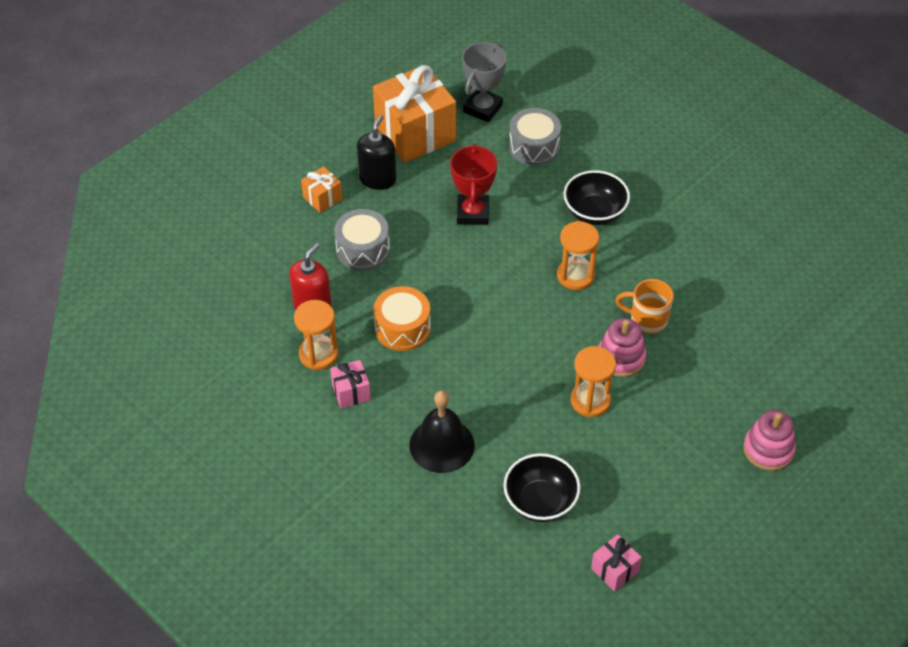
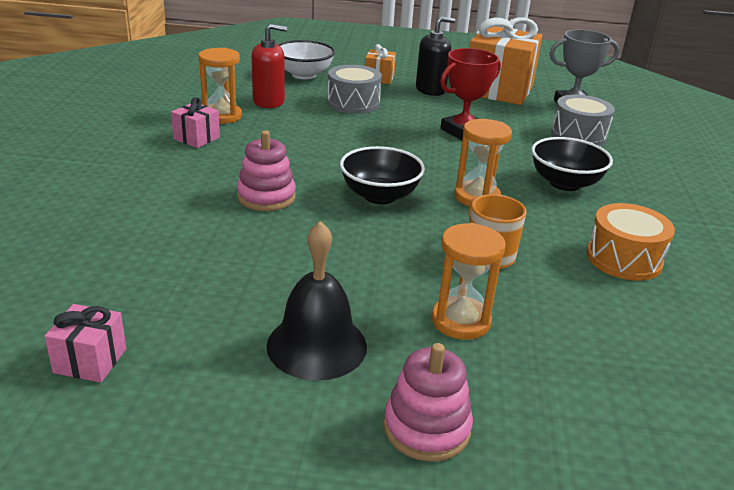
camera: 50 degrees right, 20 degrees down
(269, 248) = (304, 75): none -> white bowl
(402, 328) = (295, 139): orange drum -> orange drum (624, 259)
(441, 445) = (179, 194): black bell -> black bell (317, 345)
(540, 502) = (156, 271): black bowl -> black bowl (380, 196)
(590, 401) = (332, 256): orange hourglass -> orange hourglass (460, 321)
(621, 357) = (415, 256): pink stacking toy -> pink stacking toy (266, 197)

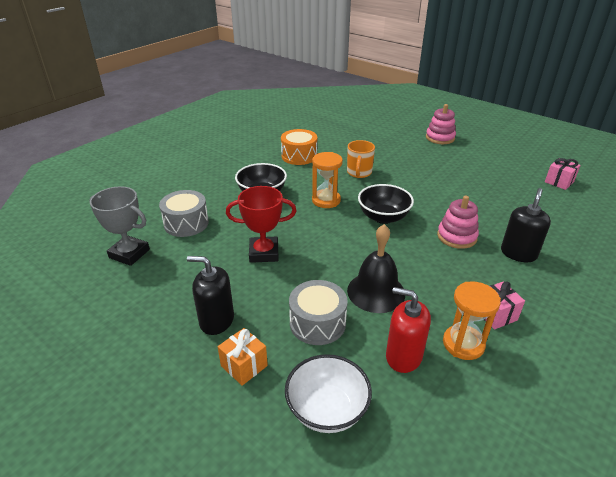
camera: 145 degrees left, 5 degrees up
(176, 197) = (518, 253): none -> black soap dispenser
(317, 345) = (464, 164): black bell -> black bell (376, 292)
(460, 321) = (400, 156): orange hourglass -> none
(498, 90) = (153, 297): orange gift -> none

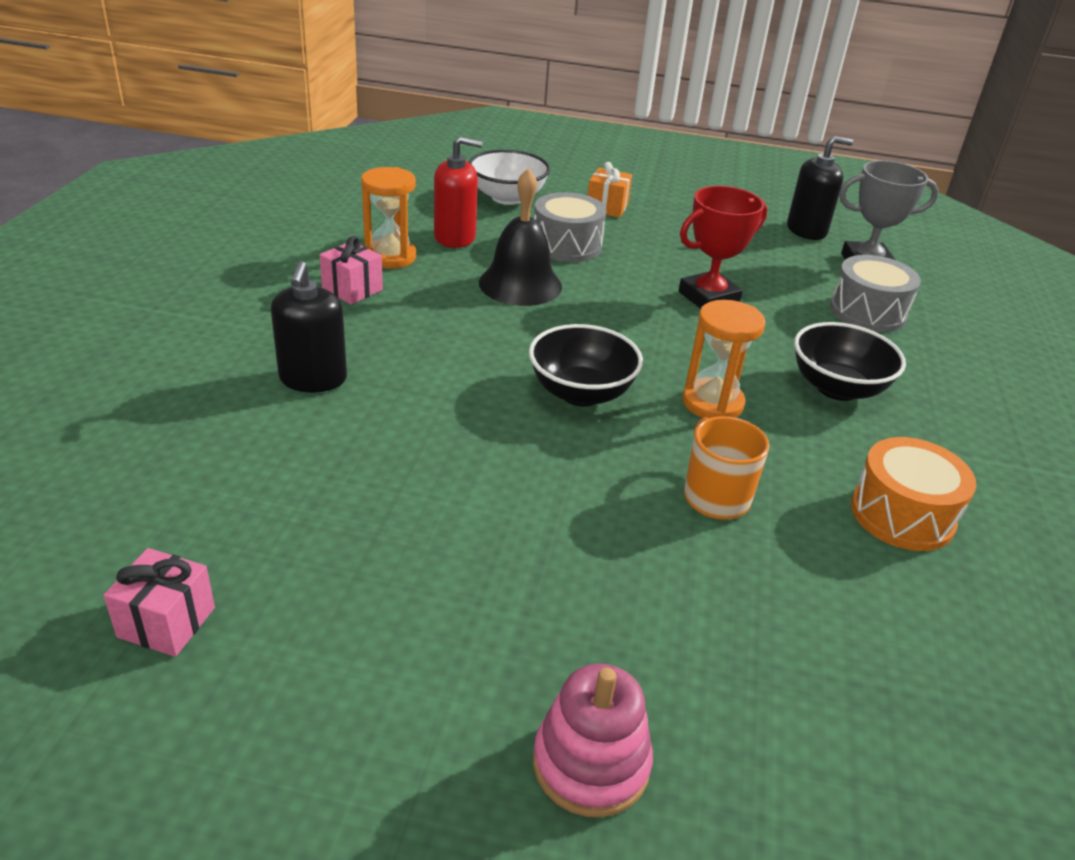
camera: 150 degrees right, 0 degrees up
(216, 320) = (674, 229): black soap dispenser -> black soap dispenser (806, 230)
(456, 237) = (430, 385): pink stacking toy -> none

